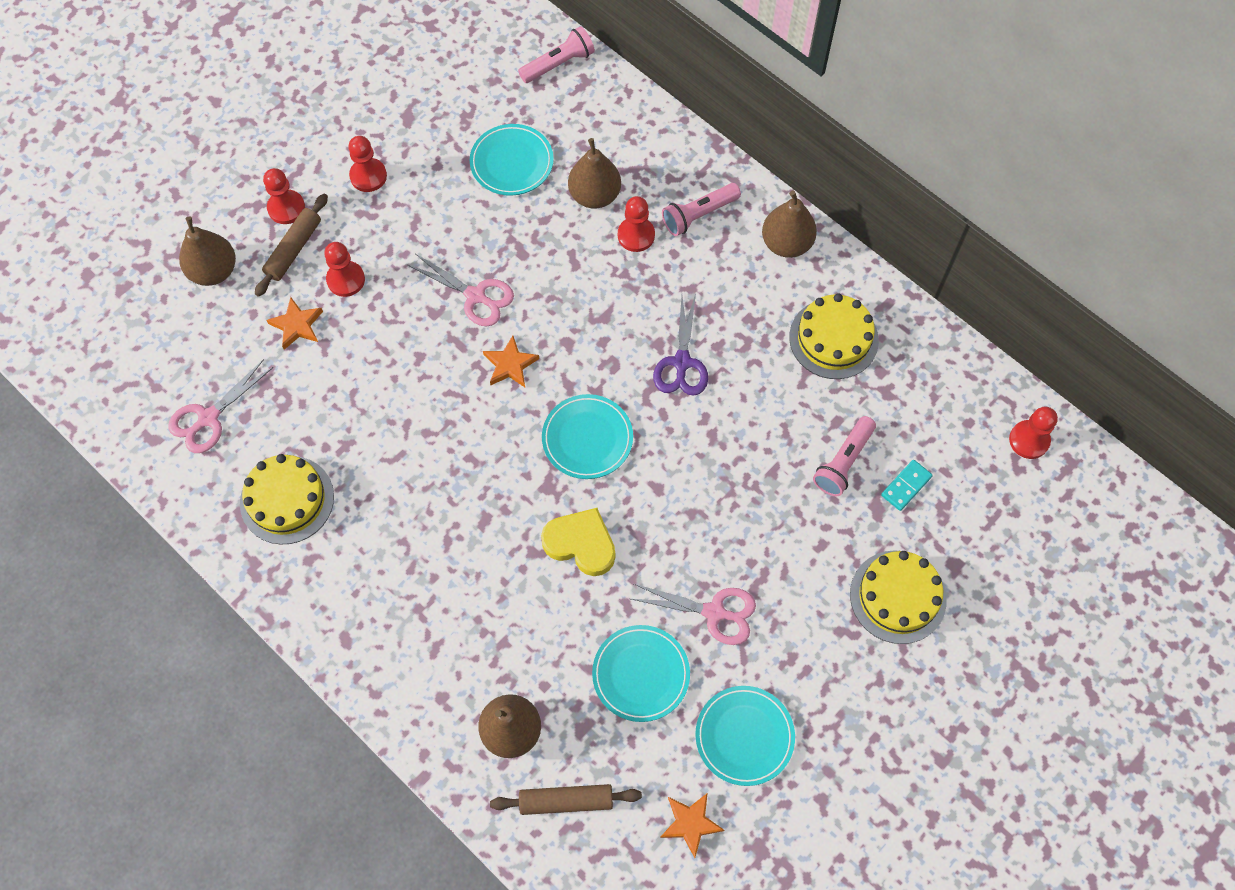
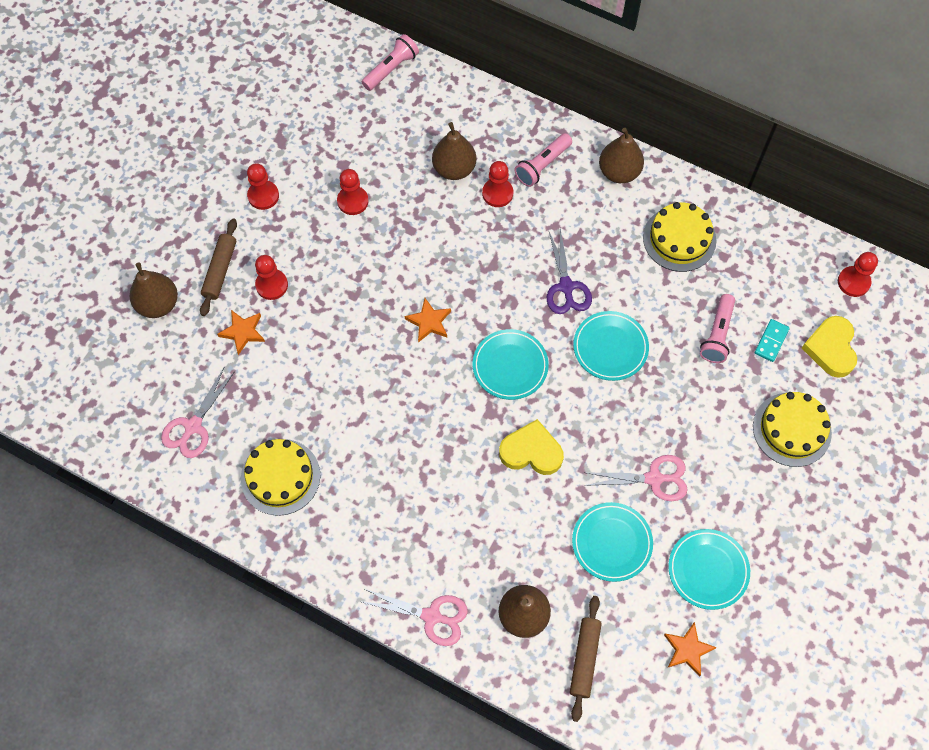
camera: 15 degrees left, 0 degrees up
(286, 208) = (203, 238): red pawn -> red pawn (352, 201)
(475, 296) = (383, 273): pink scissors -> pink scissors (431, 616)
(512, 162) = (378, 158): turquoise plate -> turquoise plate (610, 347)
(566, 801) = (584, 659): brown rolling pin -> brown rolling pin turned 60 degrees counterclockwise
(976, 512) = (831, 348): none -> yellow heart

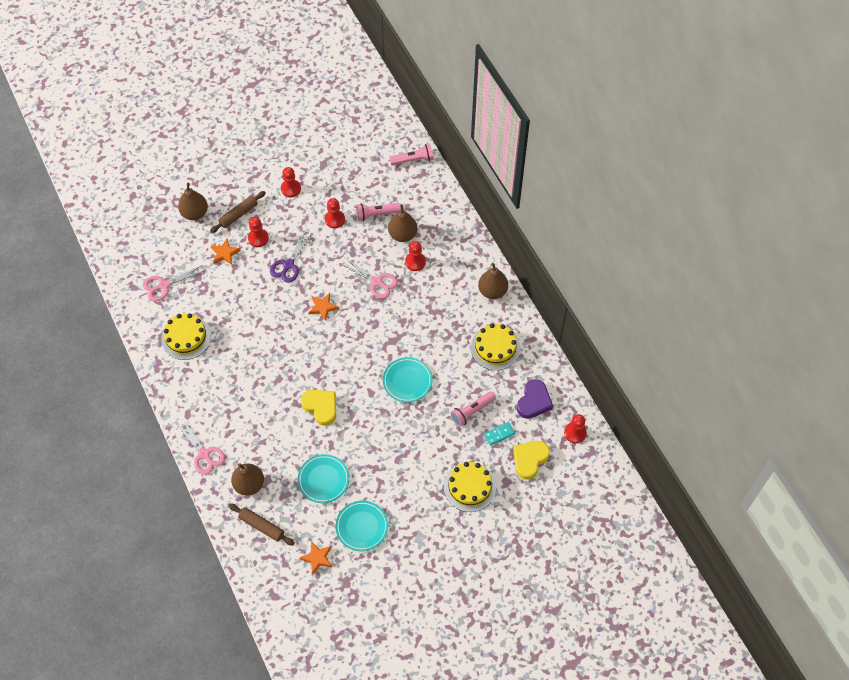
camera: 35 degrees right, 5 degrees down
(510, 366) = (346, 357): turquoise plate -> none
(542, 165) = (452, 262): pink flashlight -> pink flashlight (376, 214)
(566, 287) = (410, 334): purple scissors -> purple scissors (288, 265)
(584, 659) = (262, 526): brown rolling pin -> brown rolling pin turned 75 degrees clockwise
(654, 478) = (373, 463): pink scissors -> pink scissors (376, 282)
(777, 275) = (534, 401): none -> purple heart

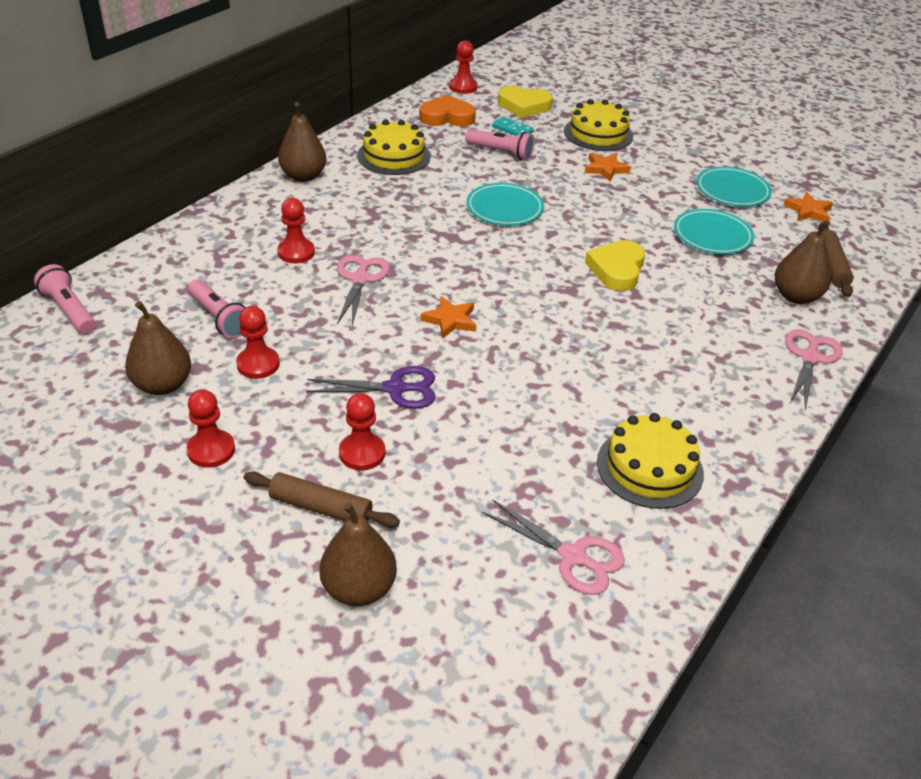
camera: 120 degrees left, 20 degrees down
(225, 253) = (429, 489): orange star -> orange star (605, 169)
(402, 234) = (248, 278): brown pear -> brown pear (163, 385)
(534, 401) = (447, 117): purple heart -> orange heart

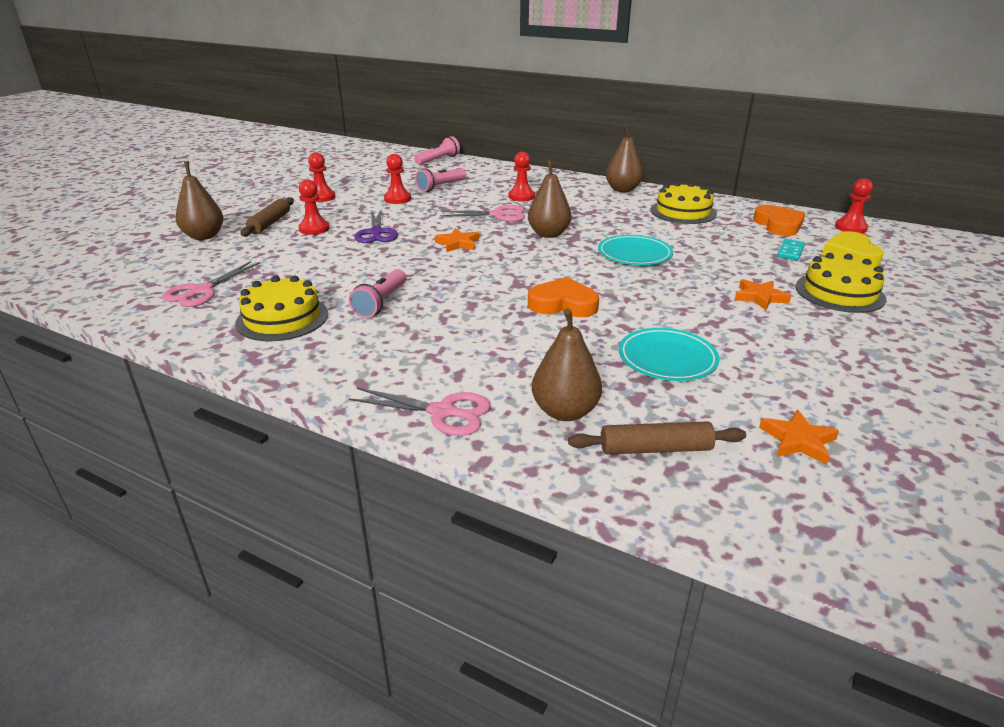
camera: 85 degrees right, 10 degrees down
(163, 385) = (376, 183): brown pear -> brown pear (548, 234)
(501, 152) = (736, 249): pink flashlight -> pink flashlight (381, 303)
(617, 269) = (563, 304): yellow heart -> orange heart
(732, 190) = (794, 377): turquoise plate -> none

